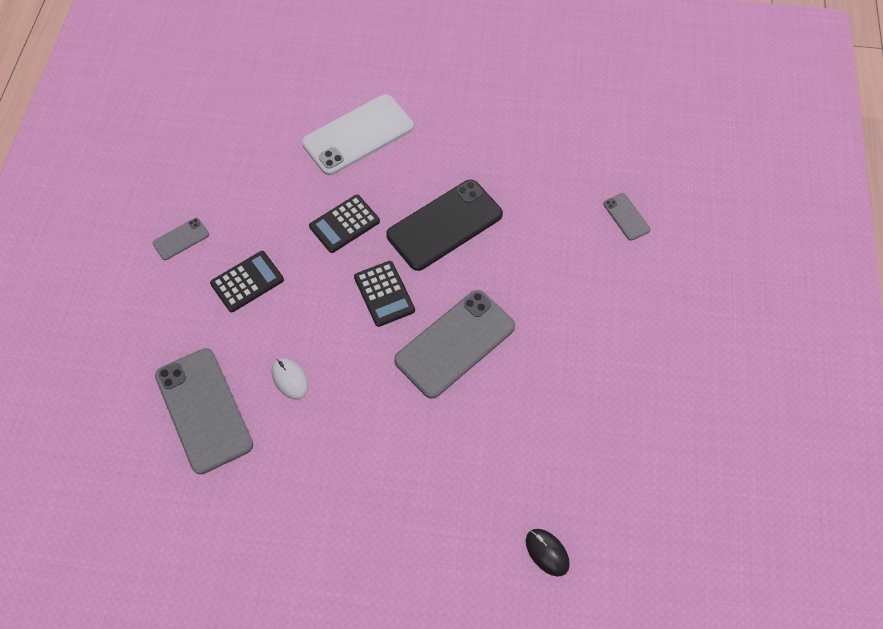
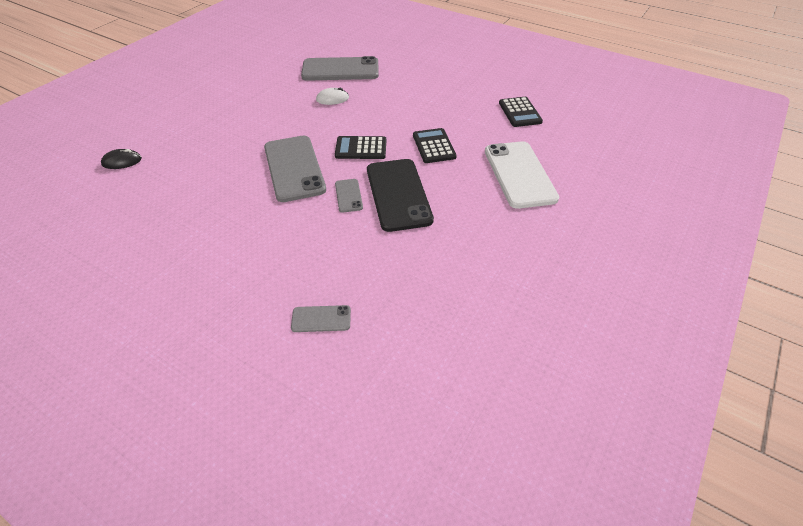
camera: 115 degrees right, 15 degrees down
(181, 239) = (466, 82): grey phone -> grey phone (348, 195)
(247, 282) = (415, 98): black calculator -> black calculator (520, 112)

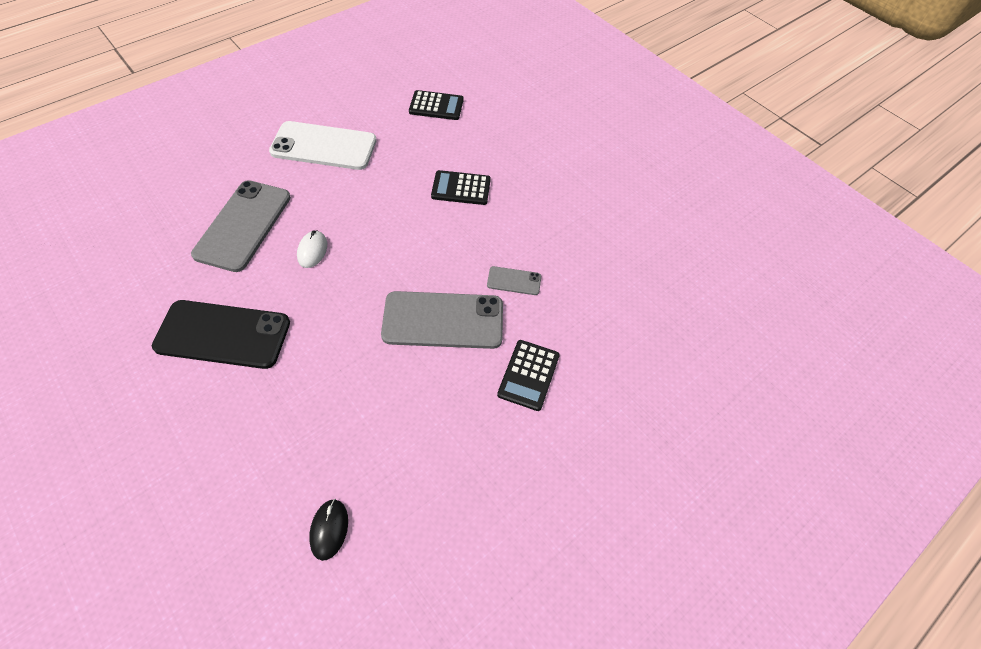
camera: 75 degrees left, 10 degrees up
(321, 319) = (679, 342): grey phone -> none
(361, 148) = (434, 249): black calculator -> black calculator (528, 375)
(398, 194) = (528, 240): black phone -> black phone (223, 334)
(519, 174) = (534, 144): white phone -> white phone (324, 146)

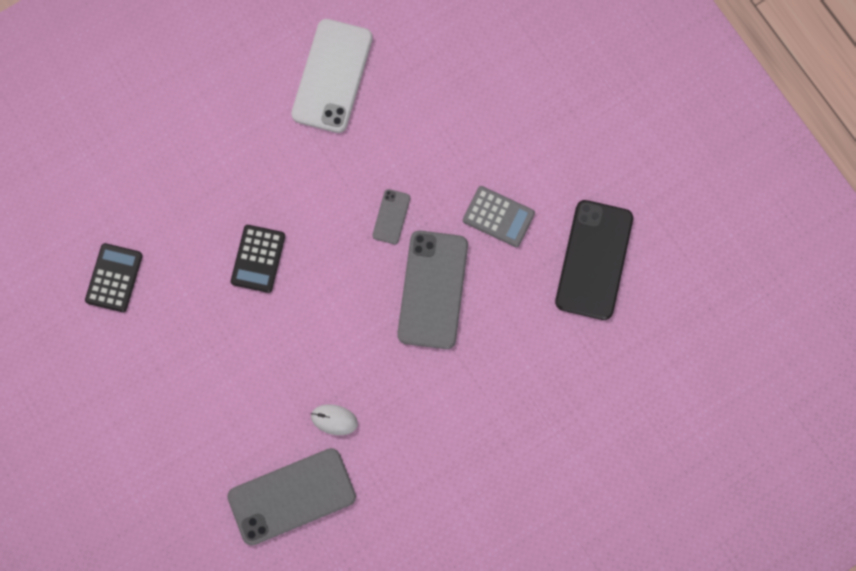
camera: 80 degrees left, 20 degrees up
(223, 334) = (432, 500): black phone -> black phone (594, 260)
(243, 225) = (292, 496): grey phone -> grey phone turned 45 degrees counterclockwise
(324, 146) = (174, 414): white phone -> white phone (332, 76)
(329, 529) = (625, 392): black mouse -> none
(528, 375) = (498, 216): black calculator -> grey calculator

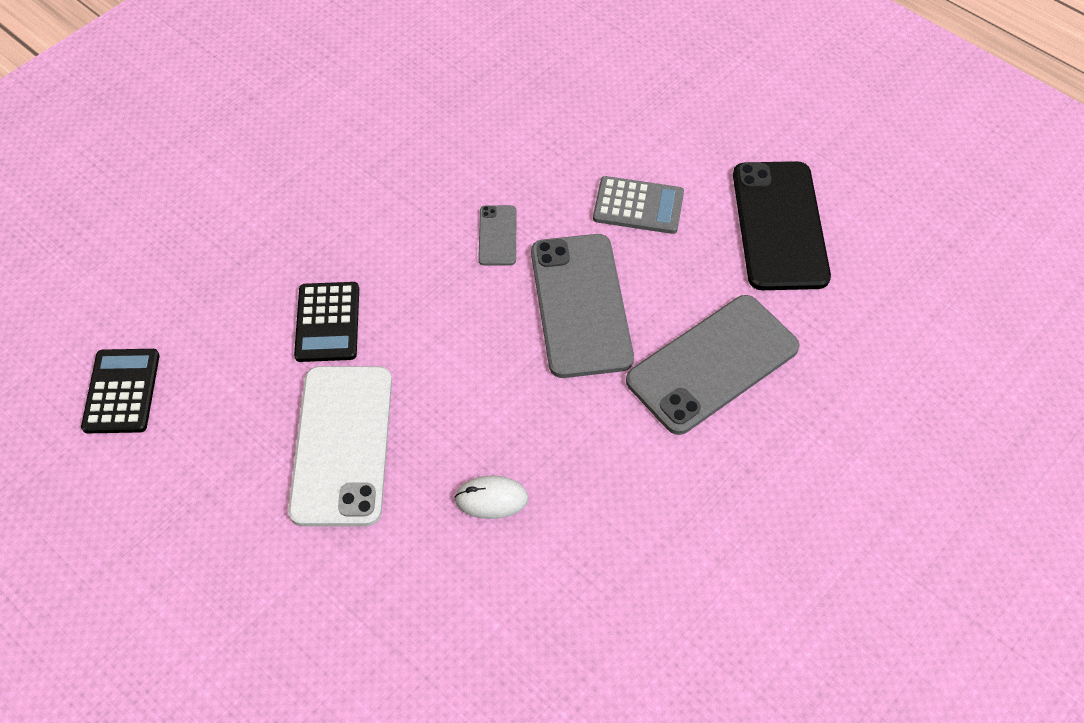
camera: 15 degrees left, 20 degrees down
(292, 496) = (456, 623): grey phone -> grey phone (712, 364)
(332, 76) = (376, 106): white phone -> white phone (342, 445)

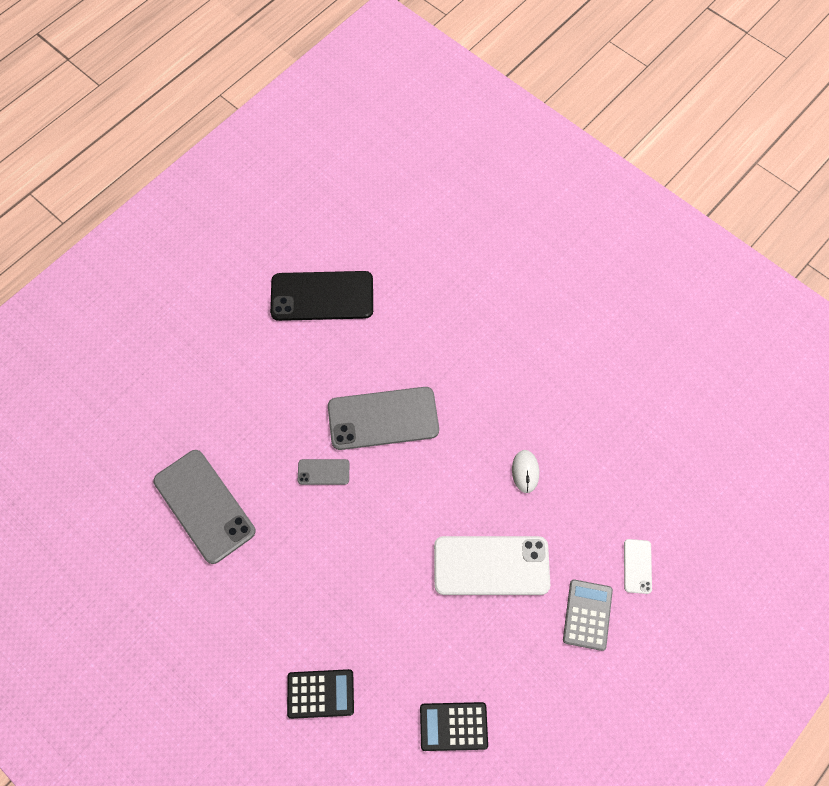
camera: 90 degrees left, 10 degrees up
(319, 667) = (637, 566): none -> white phone
(328, 322) = (395, 584): black calculator -> black calculator (320, 693)
(638, 206) = (301, 380): grey calculator -> grey calculator (587, 615)
(712, 364) = (428, 343): grey phone -> grey phone (204, 506)

